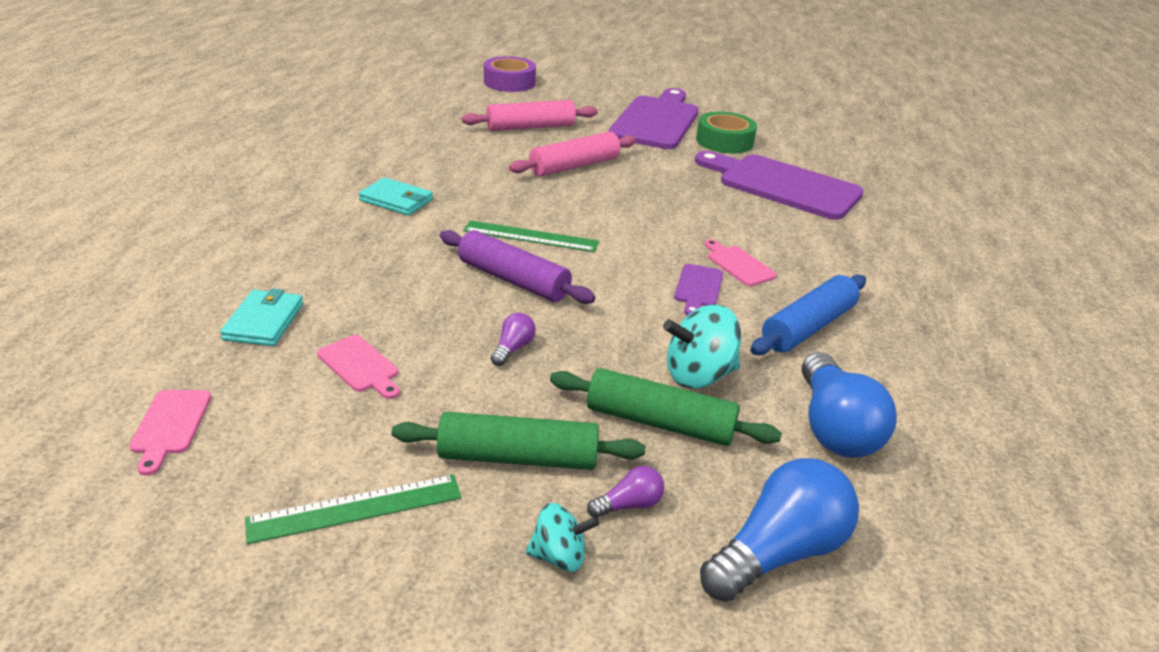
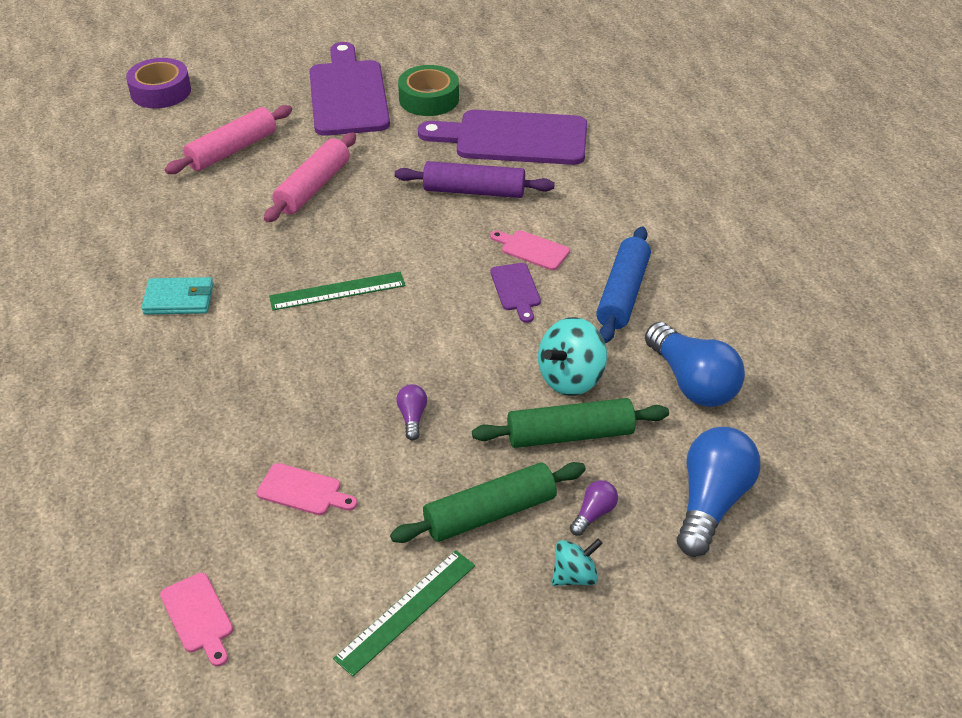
camera: 25 degrees left, 10 degrees up
(264, 322) = (181, 486): turquoise wallet -> none
(513, 280) = (359, 347): purple rolling pin -> purple rolling pin (474, 191)

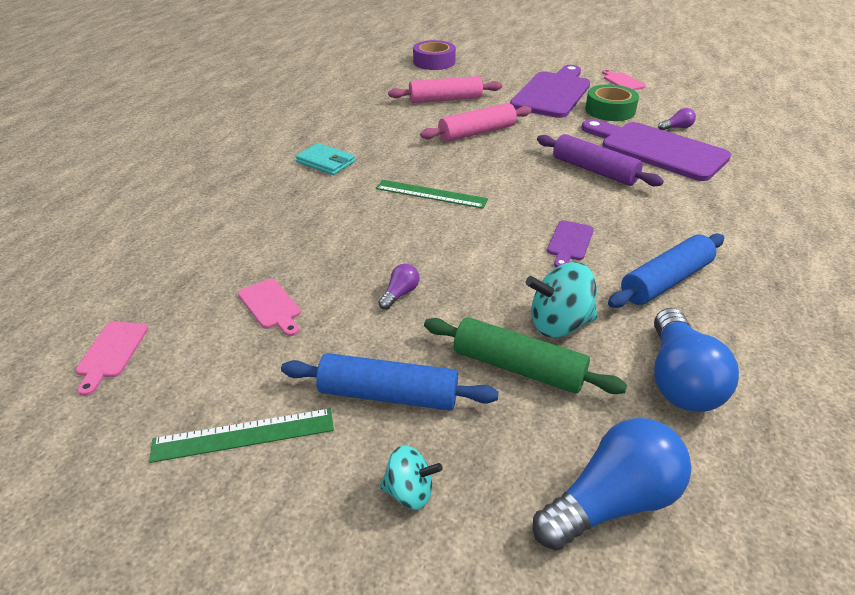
camera: 35 degrees right, 5 degrees down
(490, 513) = (388, 395): green rolling pin -> blue rolling pin
(532, 249) = (608, 221): pink cutting board -> pink cutting board (622, 81)
(593, 514) = (479, 445): purple light bulb -> purple light bulb (676, 128)

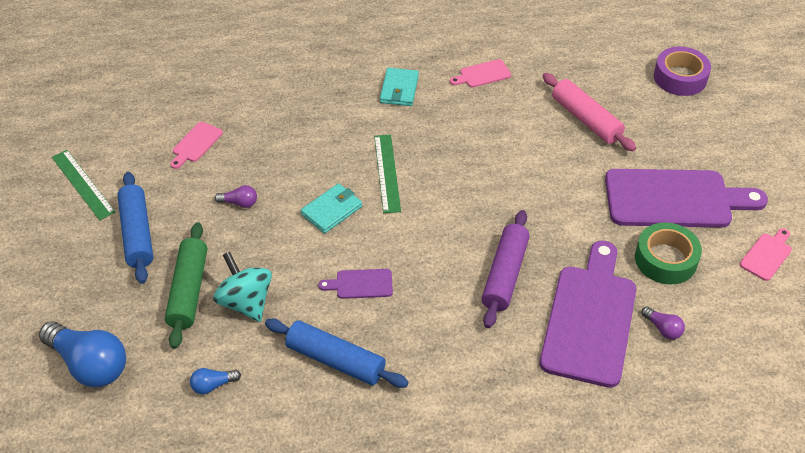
camera: 65 degrees right, 10 degrees up
(111, 353) = (123, 98): pink cutting board -> pink cutting board (482, 74)
(409, 492) = (67, 270): turquoise spinning top -> none
(458, 236) = (332, 210): none -> turquoise wallet
(477, 133) = (526, 166): pink rolling pin -> none
(679, 379) = (213, 385): blue light bulb -> blue light bulb, size x0.46

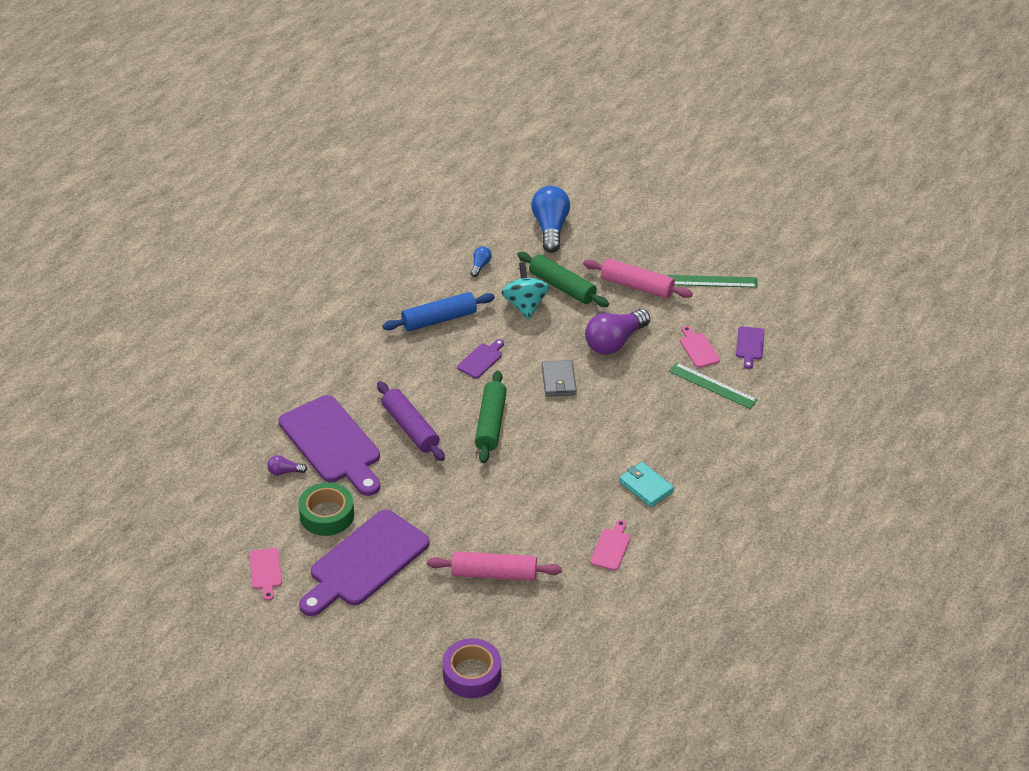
camera: 130 degrees right, 5 degrees down
(89, 364) = (550, 228): blue light bulb -> blue light bulb turned 105 degrees clockwise
(137, 234) = (637, 286): blue rolling pin -> pink rolling pin
(160, 115) = (750, 345): none -> purple cutting board
(239, 203) = (614, 342): purple light bulb -> purple light bulb, size x2.18
(246, 302) = (525, 305): turquoise spinning top -> turquoise spinning top turned 105 degrees counterclockwise
(332, 210) = (558, 380): turquoise wallet -> grey wallet
(387, 173) = (563, 427): green ruler -> green ruler (713, 385)
(436, 222) = (490, 423): none -> green rolling pin

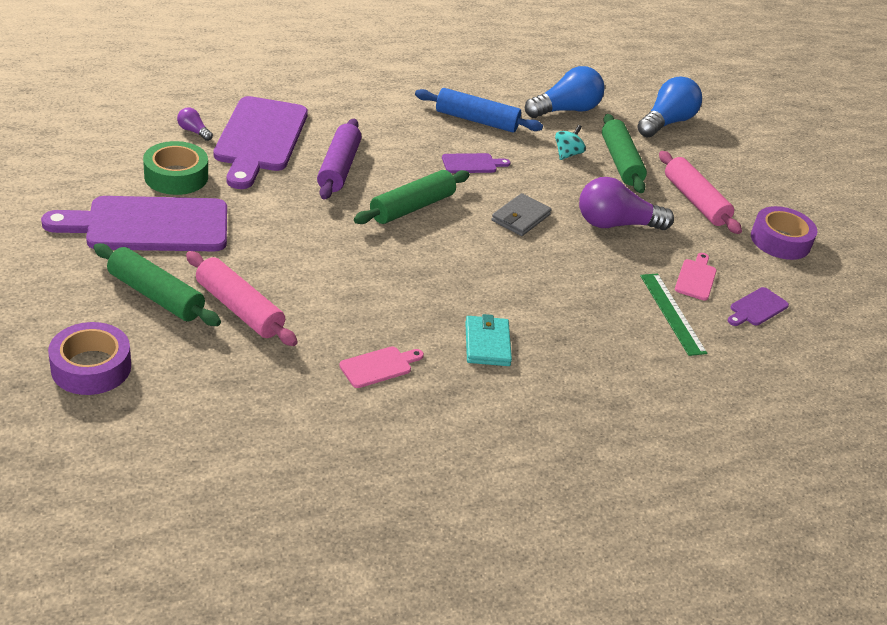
camera: 35 degrees right, 5 degrees down
(265, 571) = (66, 178): pink cutting board -> none
(439, 603) = (156, 295): none -> green rolling pin
(480, 266) = (565, 110): blue light bulb -> blue light bulb, size x2.18
(525, 305) = (567, 154): turquoise spinning top -> turquoise spinning top, size x0.61
(712, 281) = (780, 241): green ruler -> purple tape

